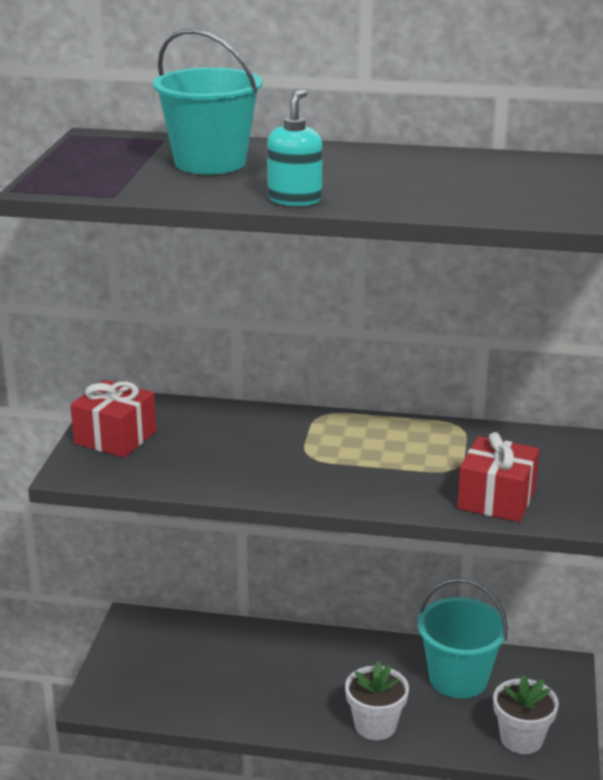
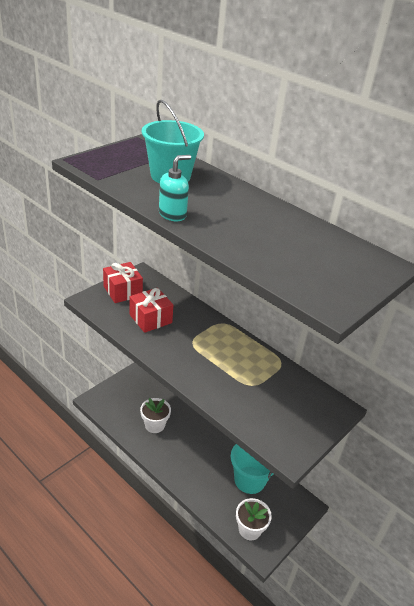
camera: 30 degrees right, 10 degrees up
(375, 725) = (191, 480): white flower pot -> white flower pot (155, 425)
(496, 499) = (252, 414): red gift -> red gift (150, 319)

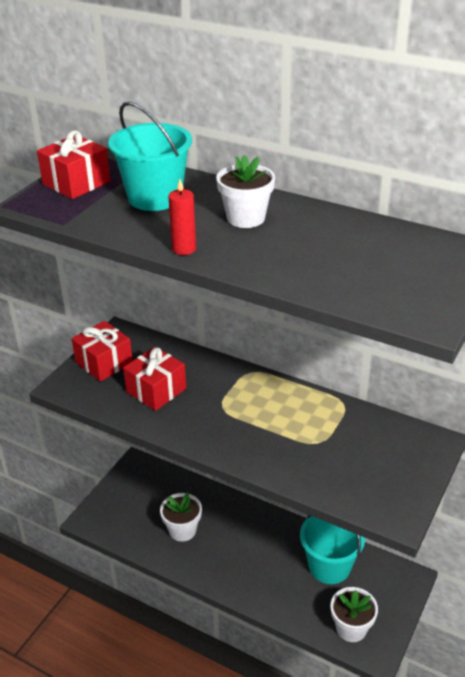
camera: 10 degrees left, 0 degrees up
(121, 155) = (76, 183): none -> red gift
(172, 214) = (184, 249): turquoise soap dispenser -> red candle
(228, 204) = (246, 218): none -> white flower pot

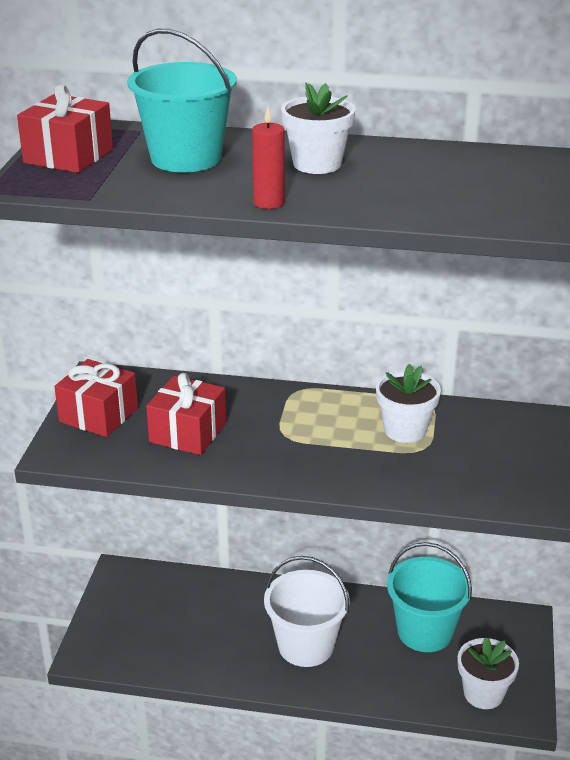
camera: 20 degrees left, 5 degrees down
(182, 530) = (220, 636): white flower pot -> white flower pot (405, 430)
(238, 553) = (306, 646): none -> white bucket

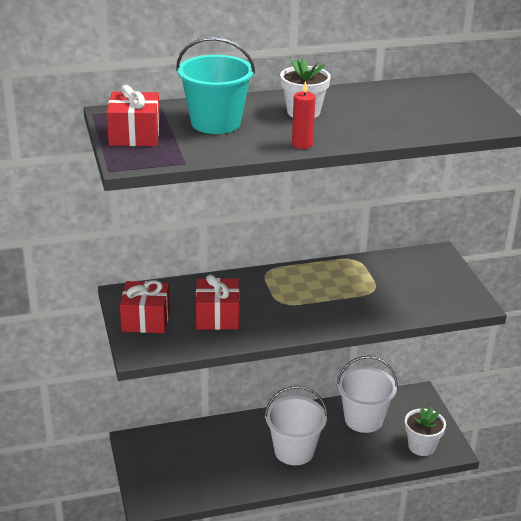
camera: 25 degrees left, 0 degrees up
(405, 430) = (354, 281): white flower pot -> none
(425, 632) = (363, 419): turquoise bucket -> white bucket

